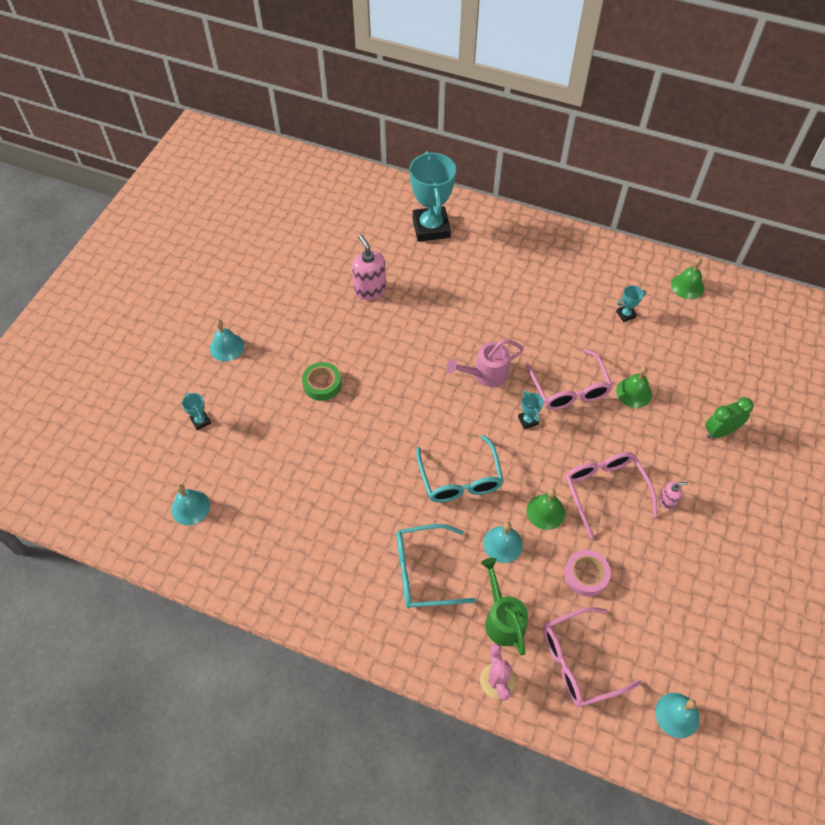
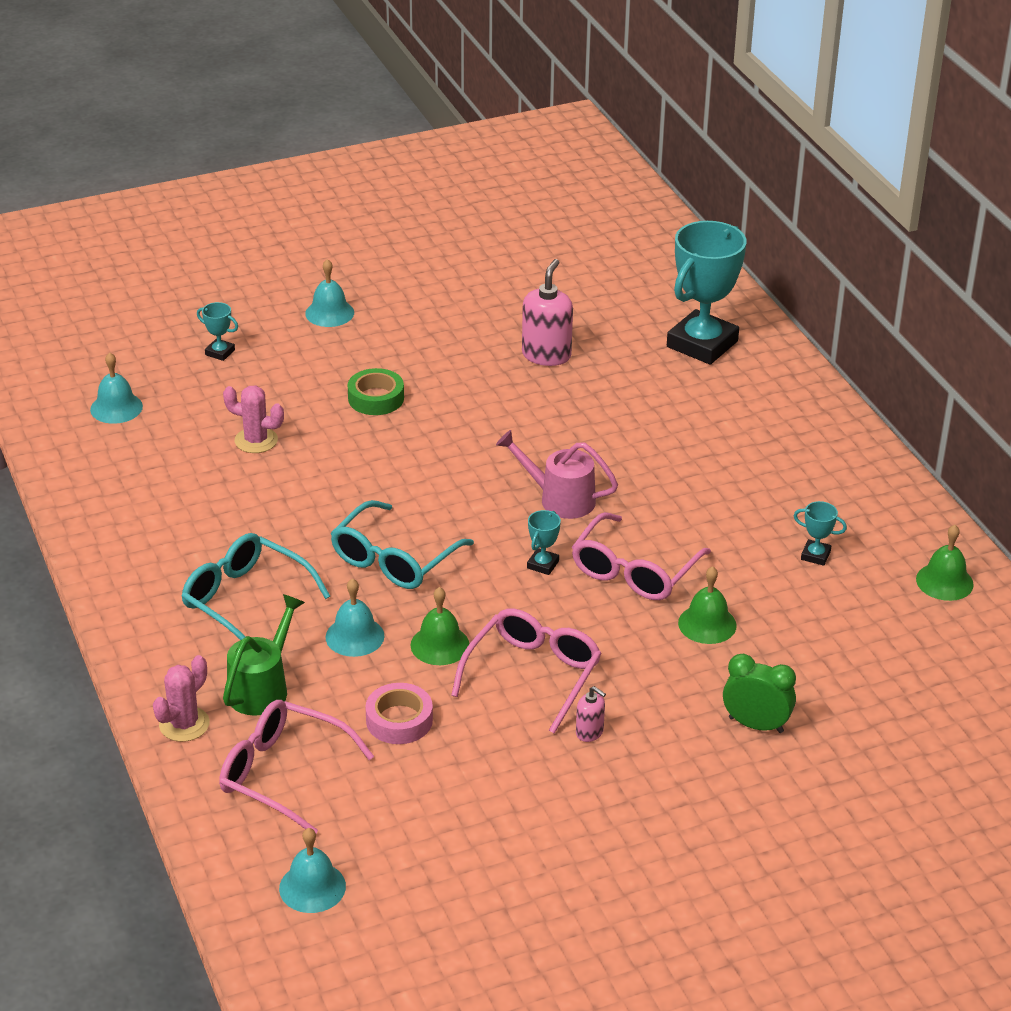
camera: 45 degrees right, 20 degrees down
(200, 421) = (220, 352): turquoise trophy -> turquoise trophy turned 75 degrees counterclockwise
(296, 464) = (256, 440): none -> pink cactus

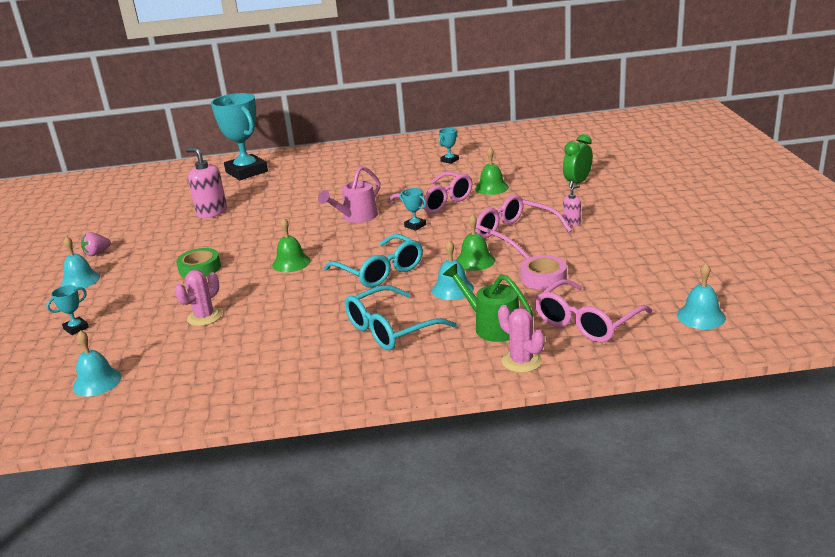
camera: 70 degrees left, 10 degrees down
(402, 299) = (97, 253): none -> pink strawberry
(944, 581) = (485, 137): green bell -> green bell (291, 263)

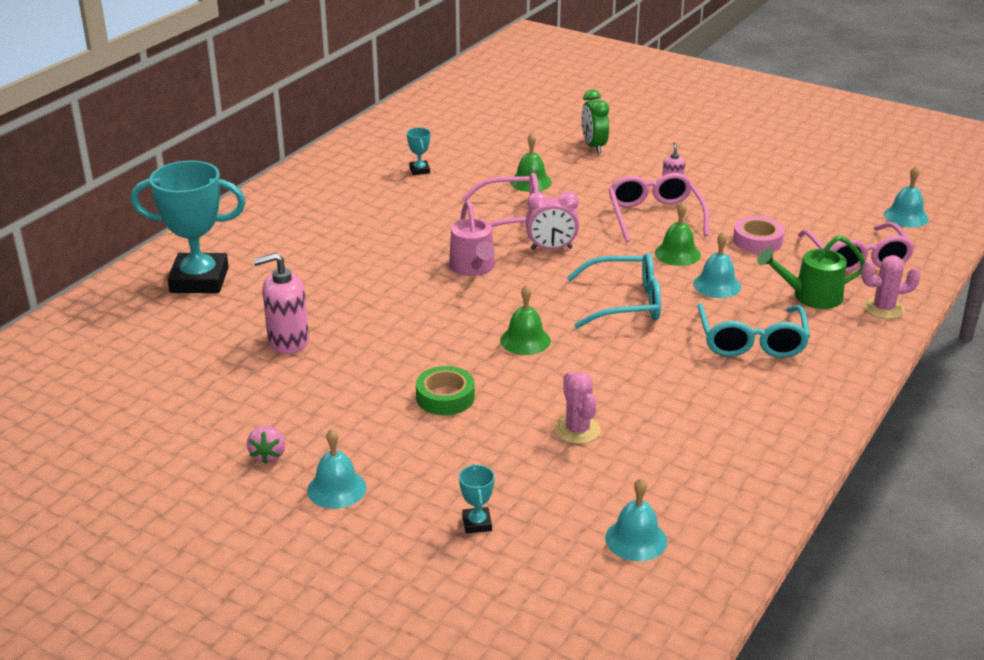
camera: 55 degrees left, 5 degrees up
(415, 226) = (551, 249): turquoise trophy -> pink clock
(515, 235) = (654, 216): pink glasses -> pink glasses turned 90 degrees clockwise

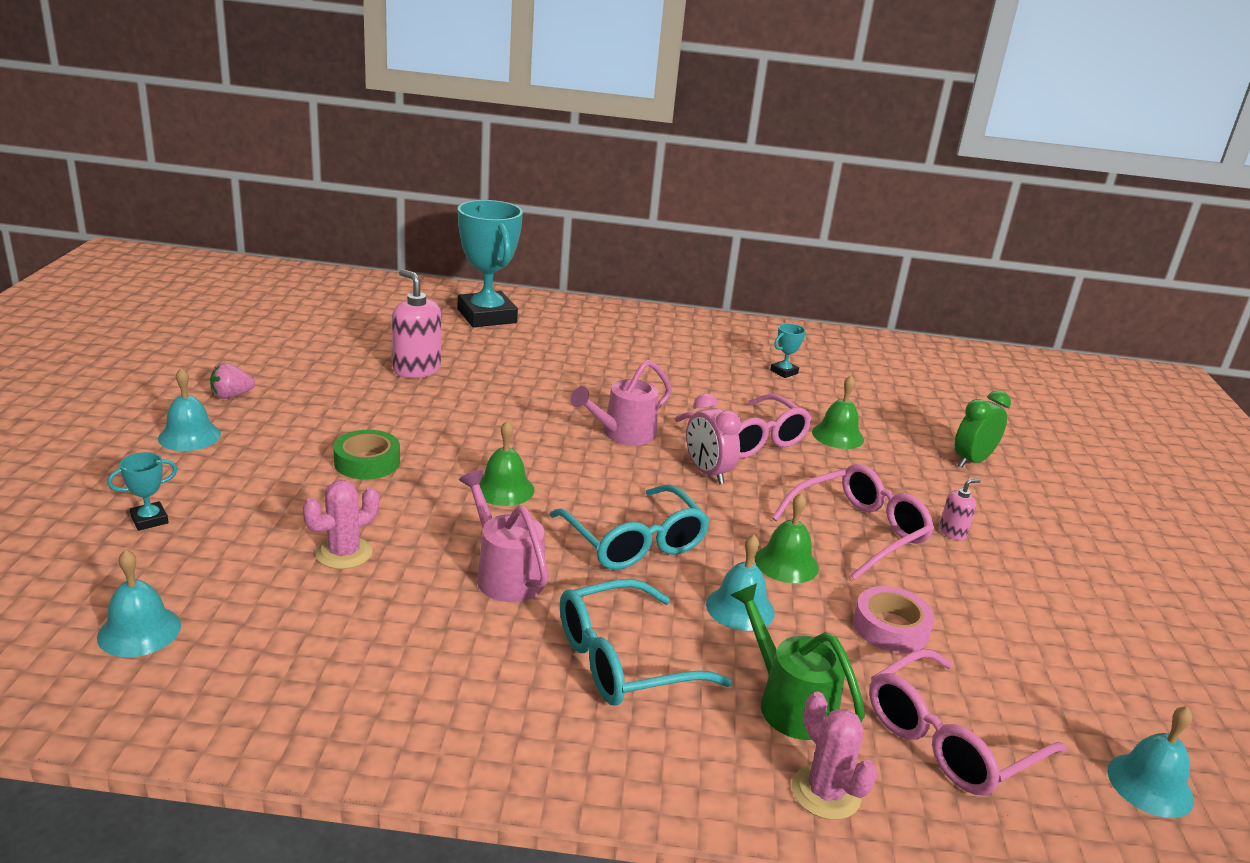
camera: 60 degrees right, 5 degrees down
(638, 364) = (504, 573): none -> pink watering can

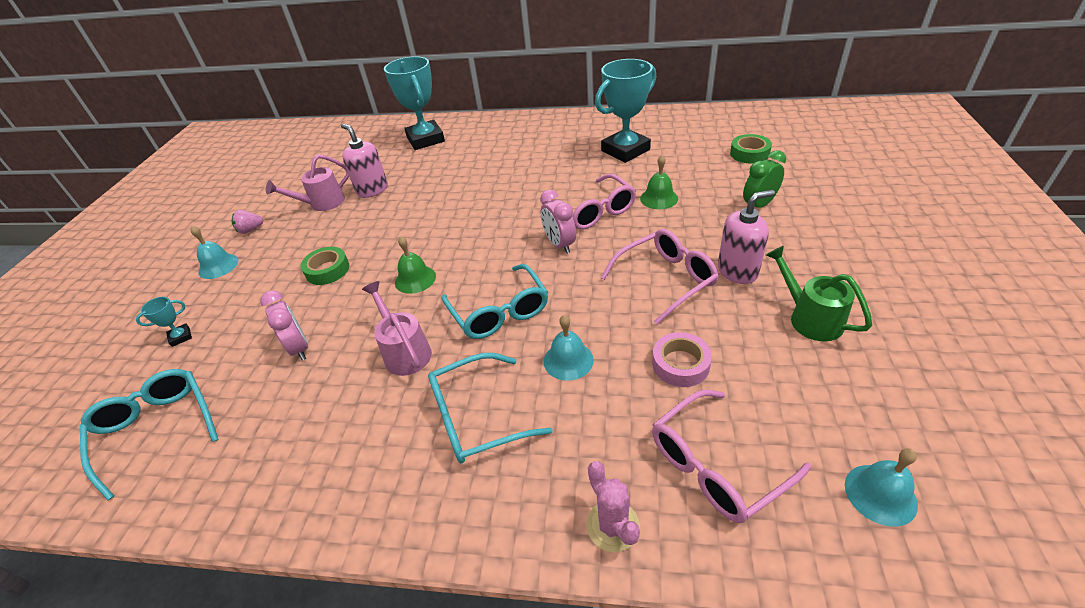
camera: 10 degrees right, 15 degrees up
(139, 631) = (156, 429): turquoise bell -> turquoise glasses
(344, 553) = (299, 348): pink cactus -> pink clock
(622, 434) = (503, 221): pink watering can -> pink watering can (322, 204)
(784, 372) = (625, 150): turquoise trophy -> turquoise trophy, size x2.43
(786, 563) = (607, 316): green bell -> none
(788, 702) = (594, 442): green watering can -> green watering can (809, 317)
(952, 532) = (737, 271): pink soap dispenser -> pink soap dispenser, size x1.94
(953, 399) = (749, 153): none -> green tape

